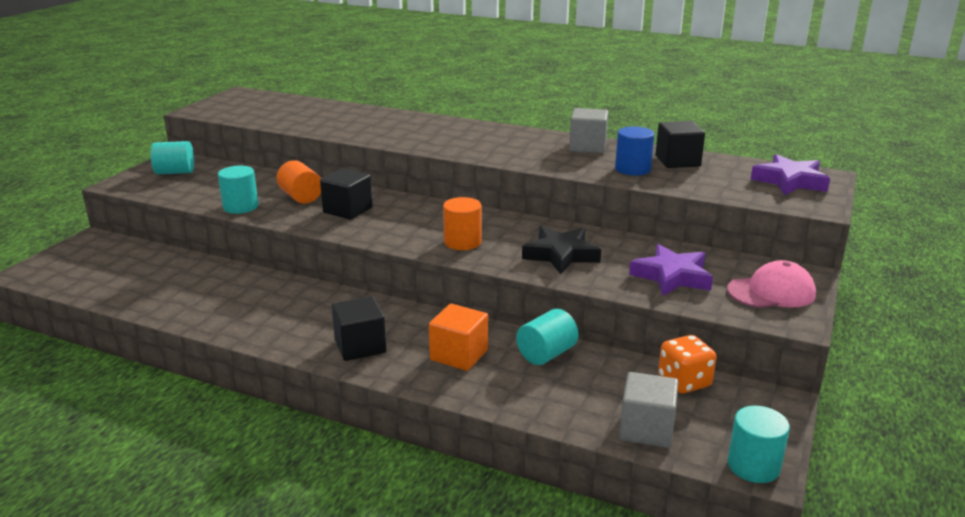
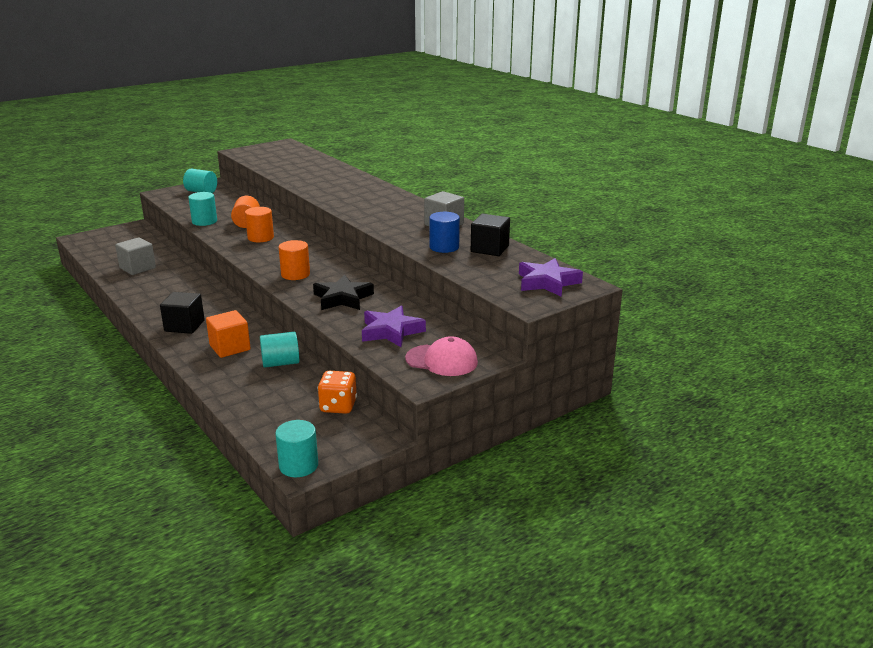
camera: 30 degrees right, 0 degrees up
(348, 210) = (260, 238): black cube -> orange cylinder
(646, 429) = (269, 423): grey cube -> grey cube (137, 268)

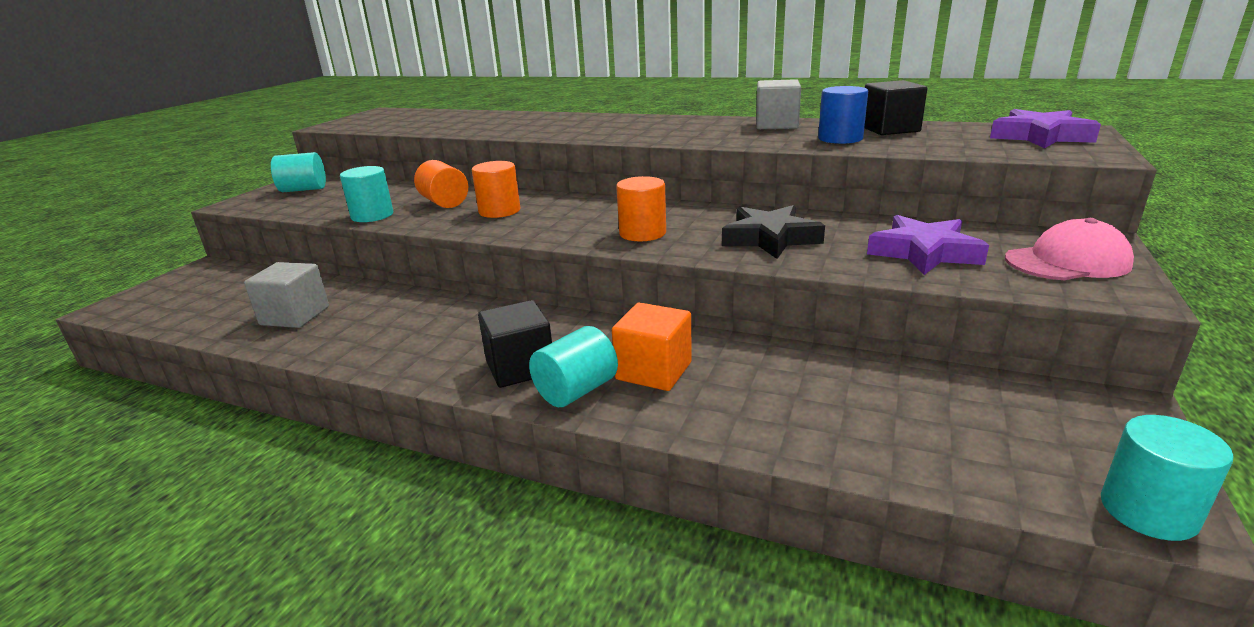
camera: 30 degrees left, 0 degrees up
(280, 363) = (771, 362): turquoise cylinder -> turquoise cylinder (576, 390)
(338, 406) = (975, 388): orange dice -> none

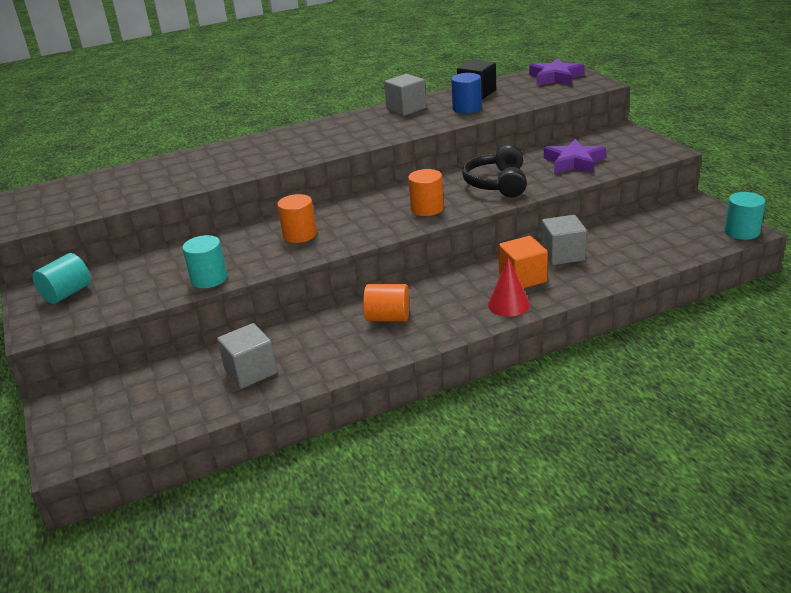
camera: 45 degrees left, 5 degrees up
(444, 202) = (239, 247): orange cylinder -> orange cylinder (388, 318)
(520, 367) = (460, 312): black cube -> none
(576, 390) = (508, 304): turquoise cylinder -> red cone
(756, 372) = (563, 255): none -> grey cube
(770, 238) = (497, 183): black star -> black headphones
(1067, 262) = (629, 144): pink cap -> none

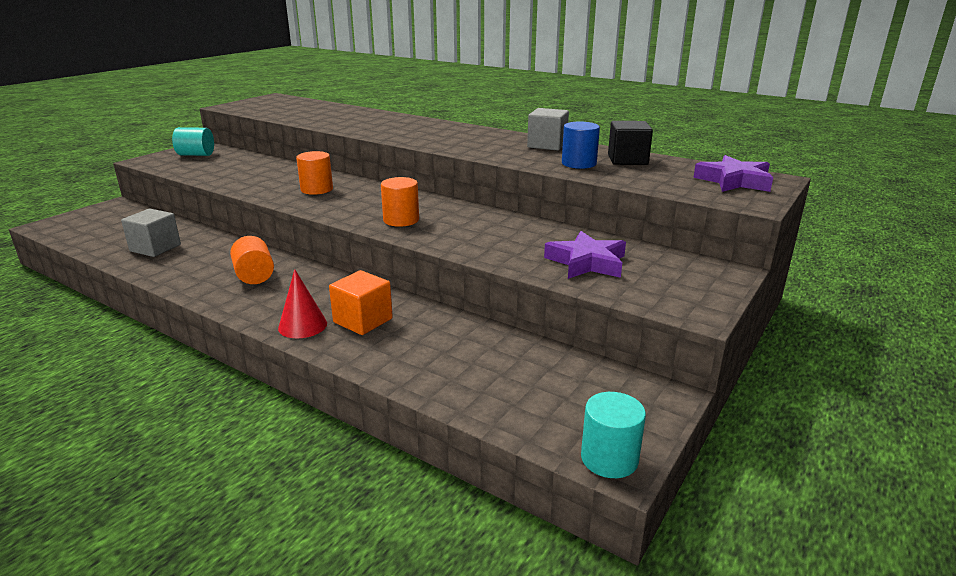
camera: 55 degrees right, 5 degrees down
(209, 279) = (228, 181): turquoise cylinder -> none
(497, 183) = (487, 236): black headphones -> none
(563, 255) = (431, 332): grey cube -> none

